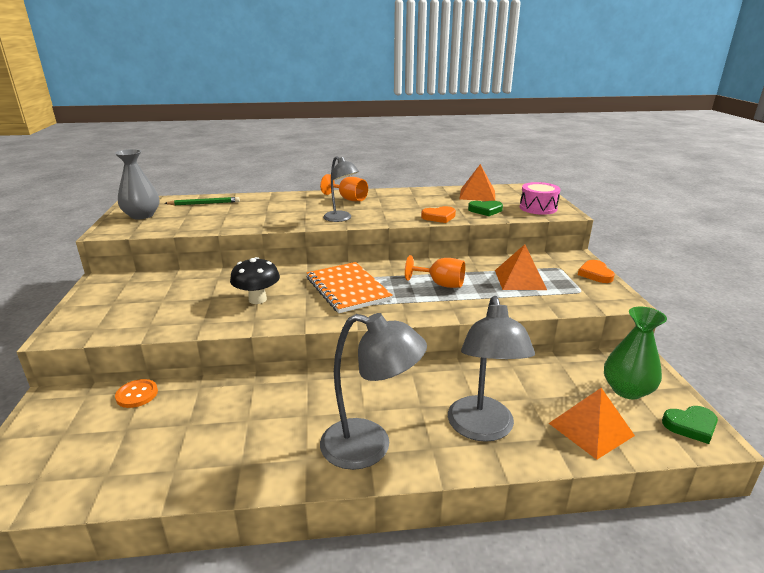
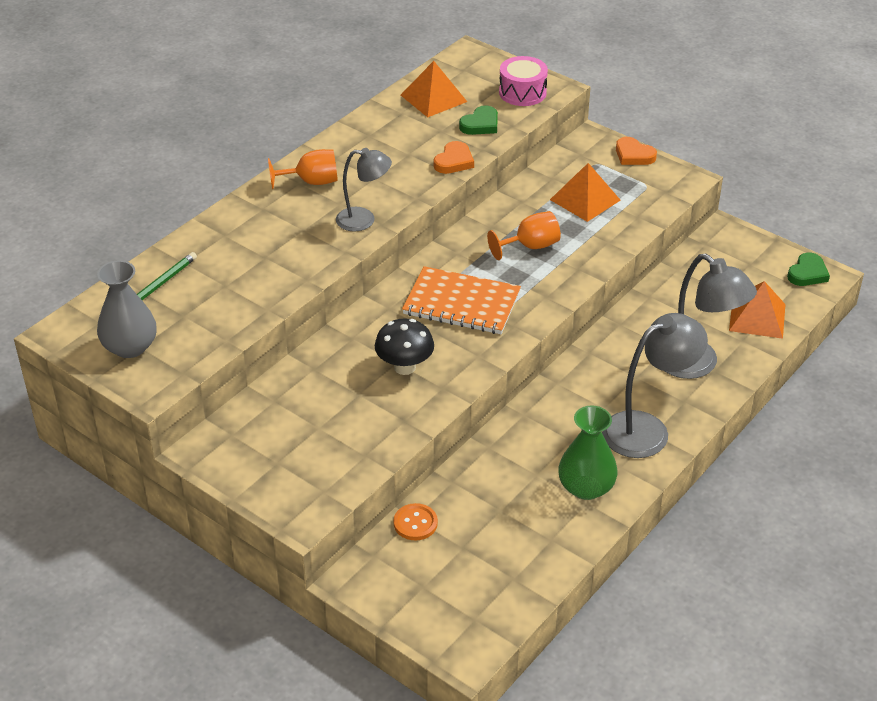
camera: 45 degrees left, 15 degrees up
(627, 390) = (745, 267): green vase -> green vase (586, 487)

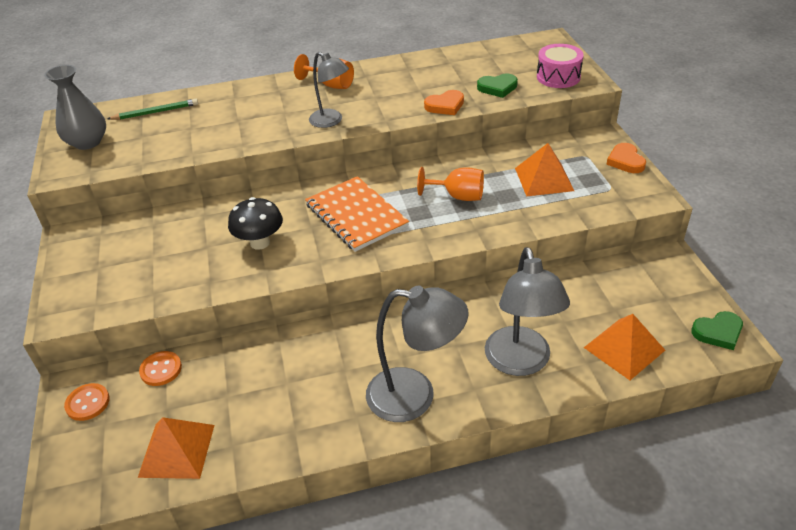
camera: 40 degrees right, 0 degrees up
(386, 582) = (87, 403): none -> orange button
(433, 98) = (485, 60): orange pyramid -> orange pyramid (177, 450)
(586, 487) = (309, 417): green vase -> none

